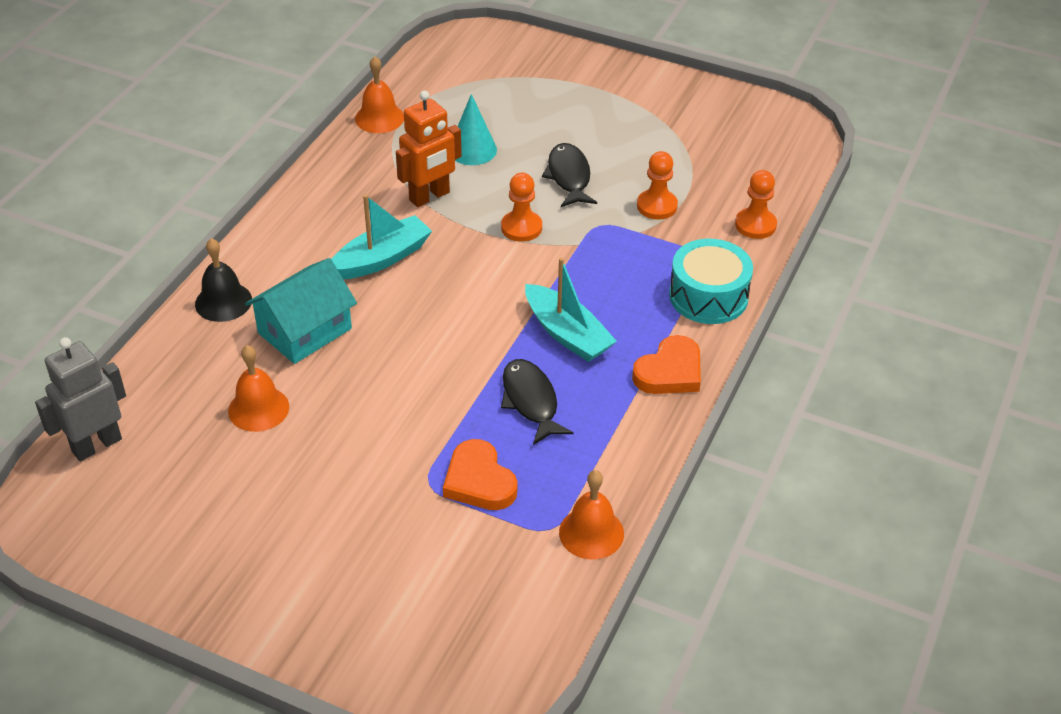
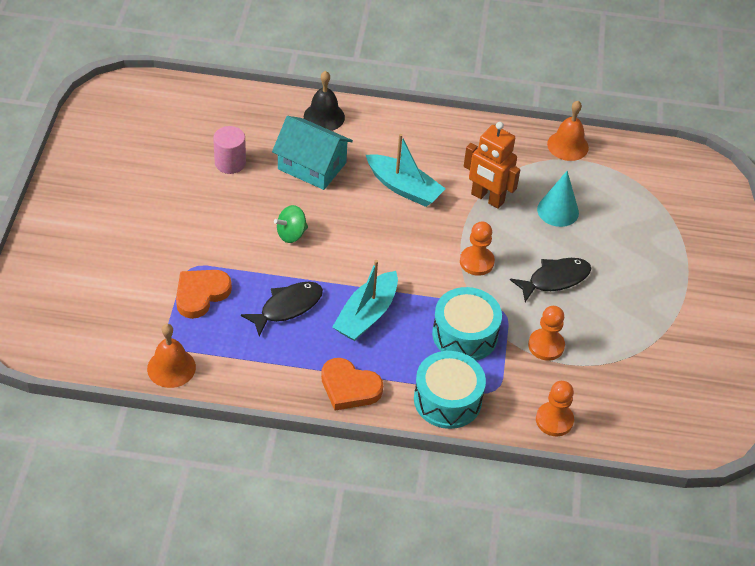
camera: 70 degrees right, 5 degrees up
(96, 445) = (174, 97): grey robot -> none
(258, 408) = (230, 163): orange bell -> pink cylinder
(412, 373) = (291, 234): none -> green spinning top
(622, 262) = (465, 334): none -> turquoise drum

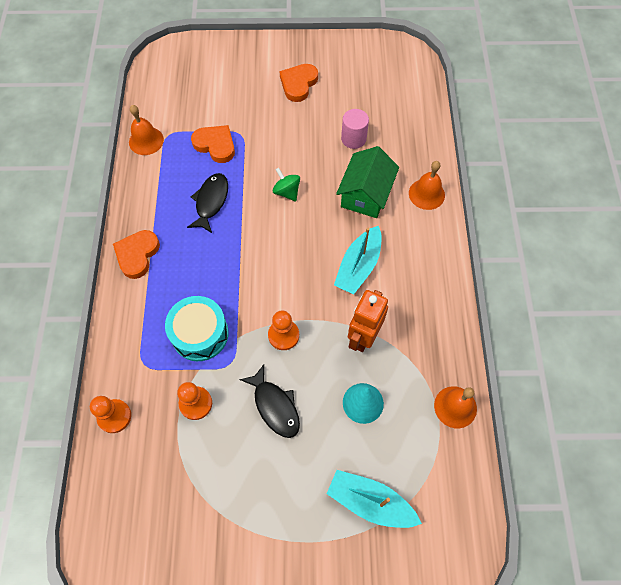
camera: 85 degrees right, 15 degrees up
(126, 200) = (298, 84): none -> orange heart
(287, 307) = (211, 201): black fish -> black fish turned 120 degrees counterclockwise
(312, 166) = (366, 194): turquoise house -> green house
(324, 117) = (426, 194): black bell -> orange bell
(366, 315) = (211, 257): turquoise boat -> turquoise boat (370, 502)
(447, 400) = (130, 327): turquoise drum -> none

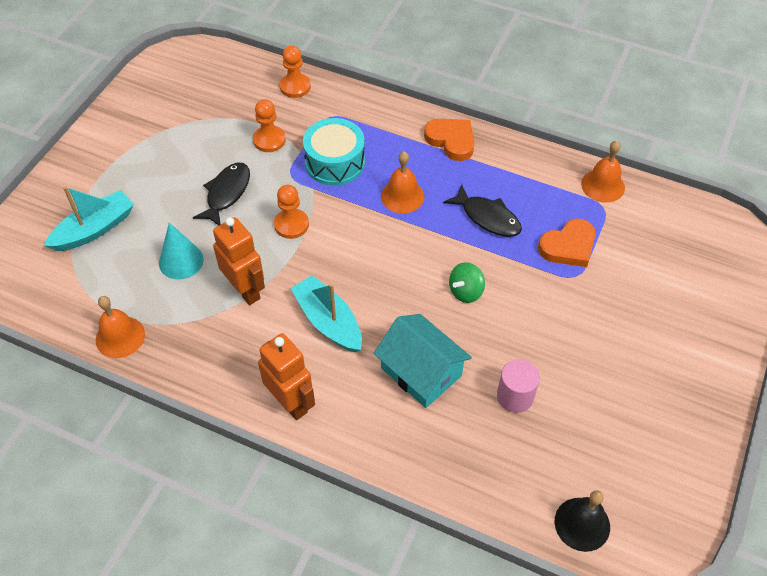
camera: 115 degrees right, 10 degrees down
(275, 406) = (227, 193): black fish -> black fish turned 120 degrees clockwise
(287, 192) = (465, 291): green spinning top -> green spinning top turned 150 degrees clockwise
(298, 84) = (639, 370): orange heart -> none
(366, 194) = (421, 372): green house -> turquoise house
(414, 85) = (582, 524): none -> black bell
(426, 194) = (386, 442): orange bell -> orange bell (402, 196)
(434, 260) = (291, 403): none -> orange robot

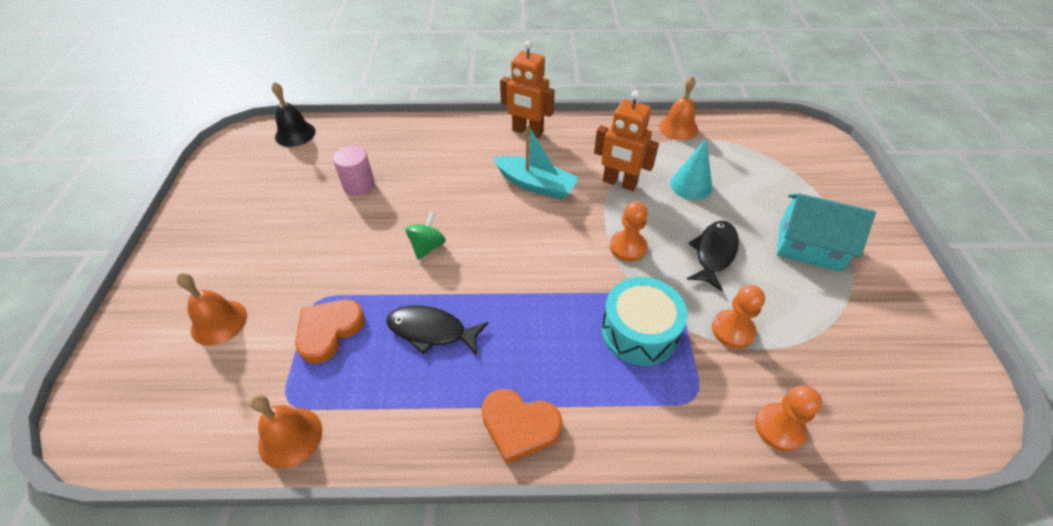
camera: 155 degrees right, 5 degrees down
(95, 229) = (785, 183): turquoise boat -> none
(227, 193) = (714, 253): black fish -> black fish turned 150 degrees counterclockwise
(402, 196) = (538, 319): orange bell -> orange bell (219, 322)
(421, 372) = (441, 177): turquoise house -> turquoise house (809, 246)

